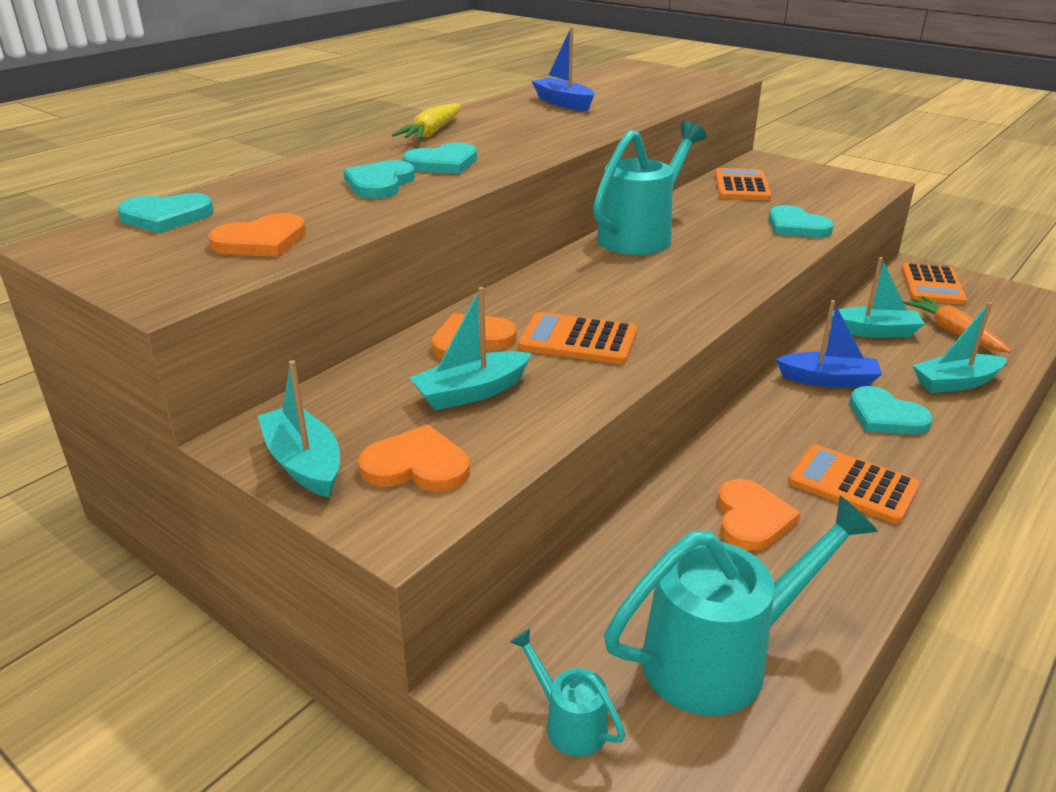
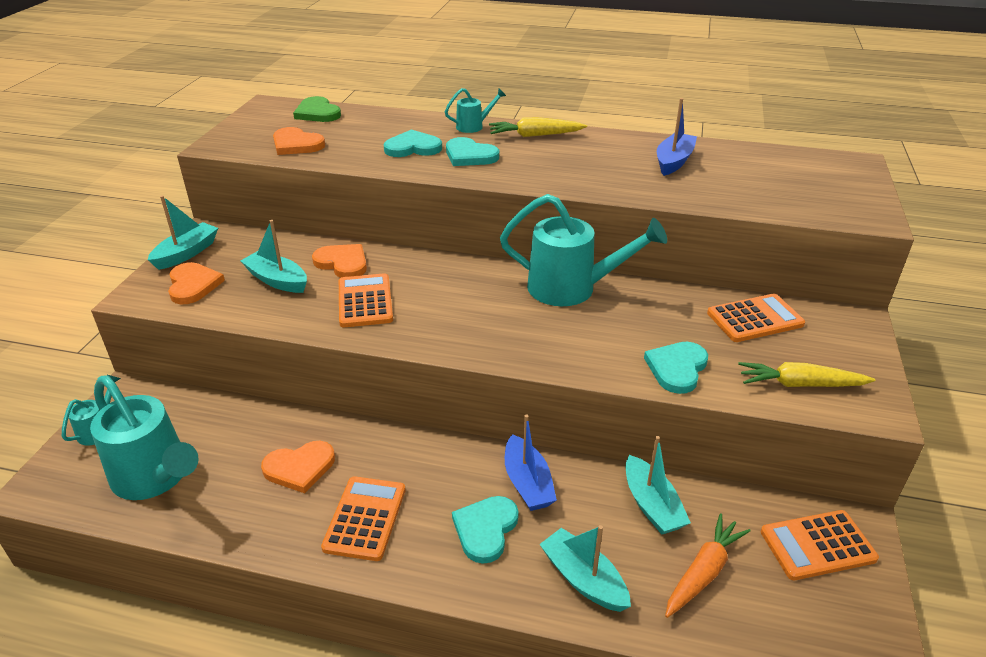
camera: 65 degrees right, 5 degrees up
(166, 216) = (317, 113): turquoise heart -> green heart
(364, 150) = (474, 126): none -> turquoise watering can
(836, 195) = (800, 384): none -> yellow carrot

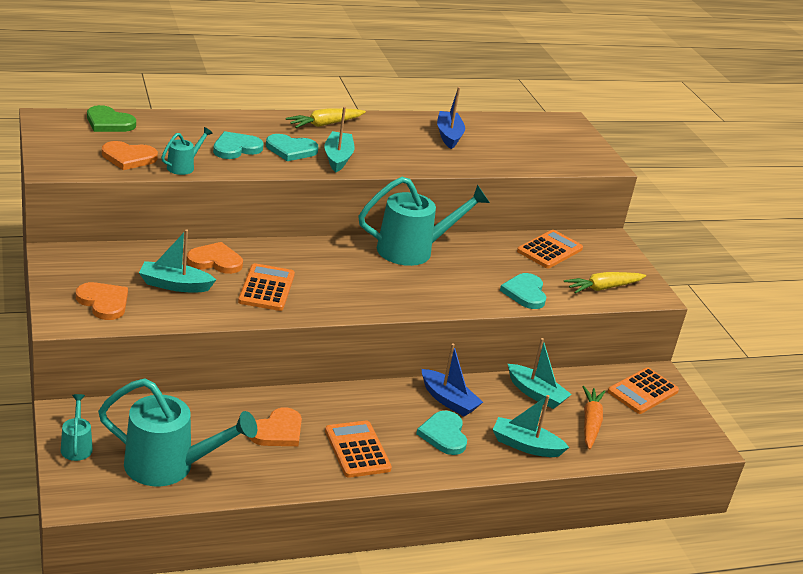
camera: 35 degrees left, 5 degrees down
(186, 253) = (63, 276): turquoise boat -> turquoise boat (338, 158)
(365, 301) = (266, 288): orange calculator -> orange calculator turned 45 degrees clockwise
(474, 126) = (266, 121): turquoise watering can -> turquoise watering can (184, 166)

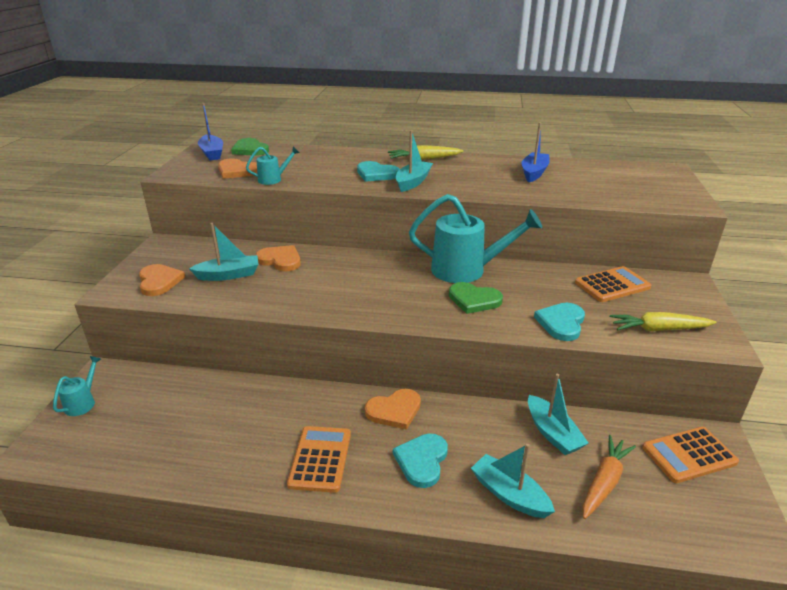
camera: 30 degrees right, 0 degrees up
(169, 466) = (136, 438): turquoise watering can -> none
(174, 285) = (229, 275): turquoise boat -> turquoise boat turned 135 degrees clockwise
(236, 148) = (330, 170): turquoise heart -> none
(266, 288) = (303, 287): orange calculator -> none
(277, 431) = (259, 422): orange heart -> orange heart (394, 410)
(439, 281) = (474, 300): none -> green heart
(448, 400) = (450, 423): blue boat -> blue boat (212, 153)

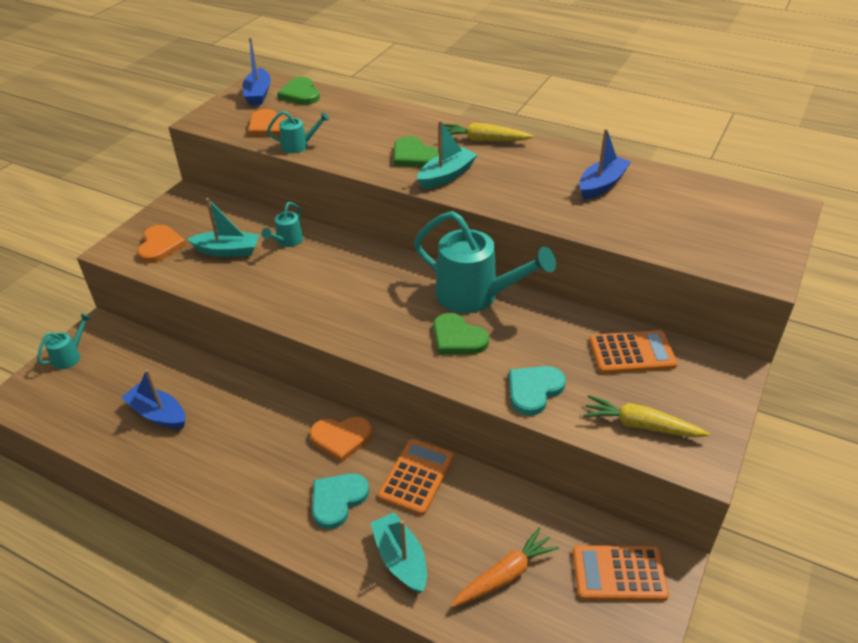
camera: 20 degrees right, 10 degrees up
(204, 431) = (158, 414): none -> blue boat
(280, 260) = (287, 241): orange heart -> turquoise watering can
(320, 459) = (246, 471): orange calculator -> orange calculator (417, 477)
(376, 174) = (414, 156): turquoise heart -> green heart
(552, 433) = (486, 507): turquoise boat -> none

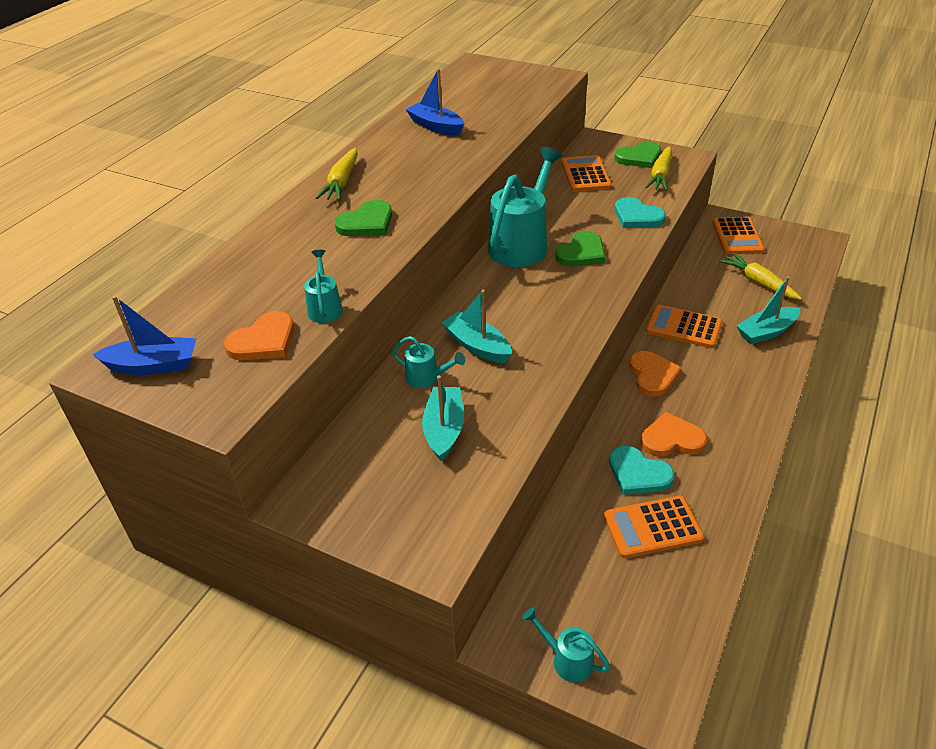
camera: 90 degrees left, 0 degrees up
(158, 414) = (652, 527): blue boat -> orange calculator
(160, 246) = (429, 504): orange heart -> orange heart (671, 439)
(300, 94) = (172, 323): green heart -> green heart (639, 157)
(337, 500) = (723, 371): turquoise heart -> turquoise heart (638, 474)
(446, 176) = (411, 202): turquoise boat -> turquoise boat (477, 346)
(505, 575) = (759, 282): orange carrot -> yellow carrot

